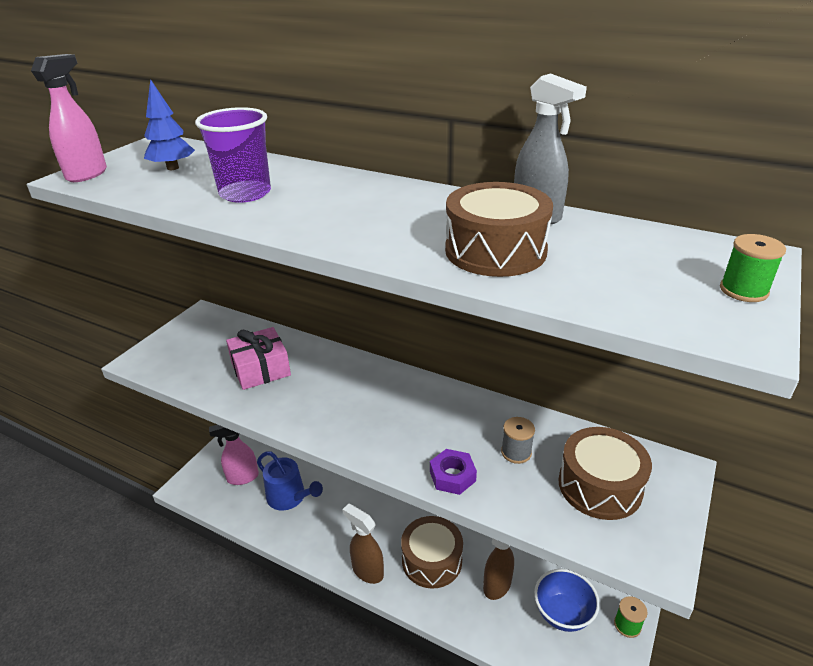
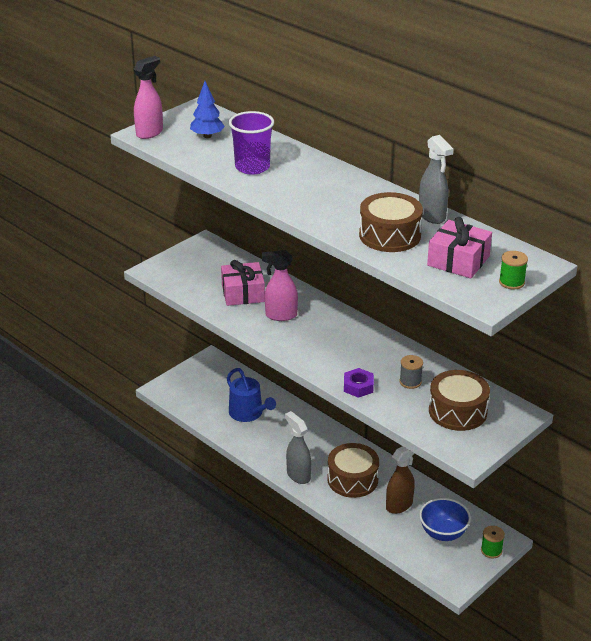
camera: 15 degrees right, 0 degrees up
(242, 477) = (212, 391): pink spray bottle -> pink spray bottle (280, 315)
(367, 571) = (298, 475): brown spray bottle -> grey spray bottle
(630, 271) = (458, 261): none -> pink gift

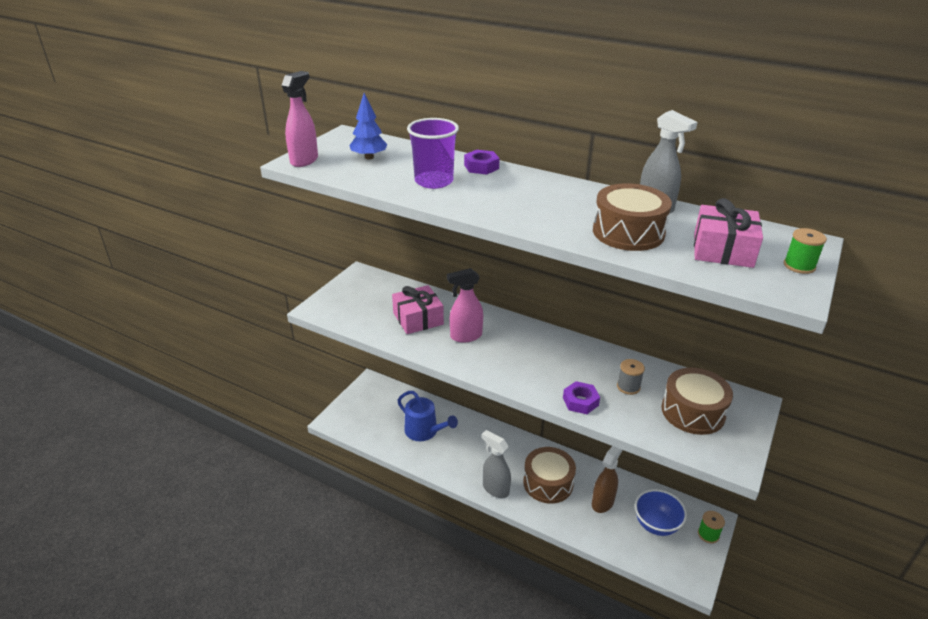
camera: 15 degrees left, 0 degrees up
(302, 158) = (481, 167): none -> purple nut

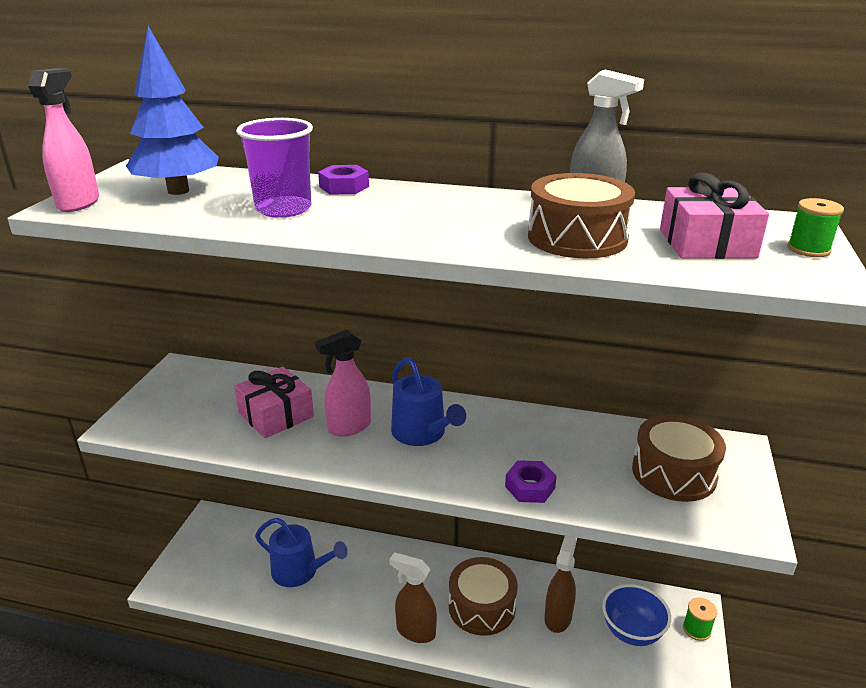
camera: 15 degrees left, 5 degrees down
(369, 157) = (178, 191): blue tree -> blue tree, size x1.61
(495, 489) = (415, 631): grey spray bottle -> brown spray bottle
(516, 349) = (422, 433): none -> blue watering can
(628, 387) = (583, 456): grey spool -> none

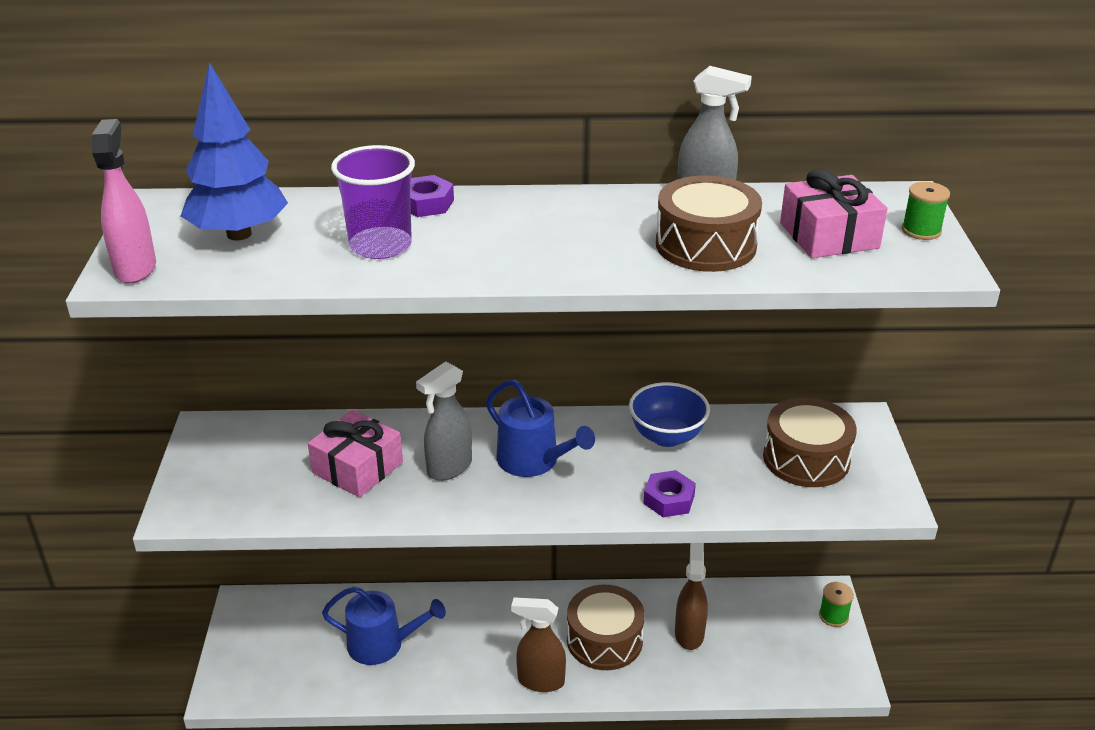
camera: 15 degrees left, 5 degrees up
(349, 427) = (449, 468): pink spray bottle -> grey spray bottle
(632, 632) = (769, 632): blue bowl -> blue bowl (667, 436)

